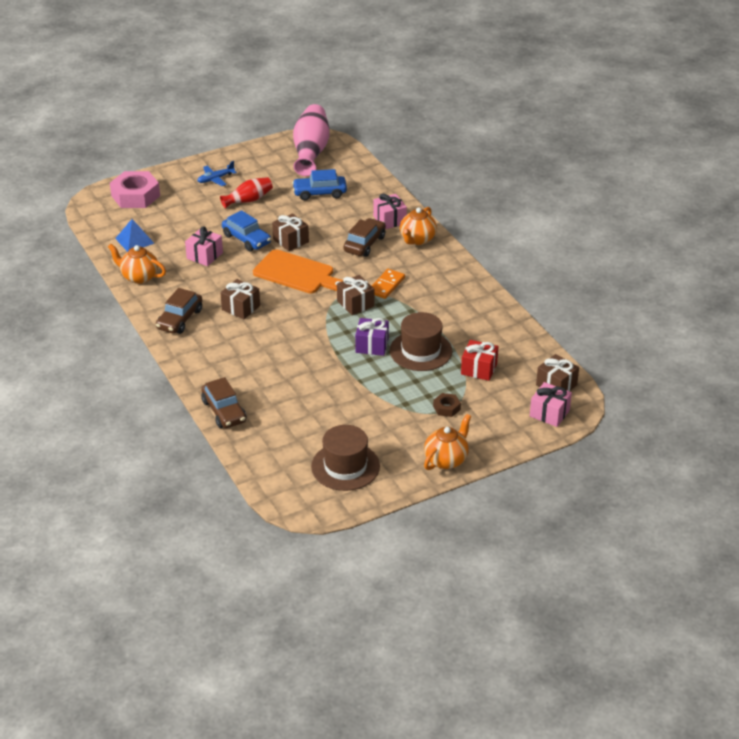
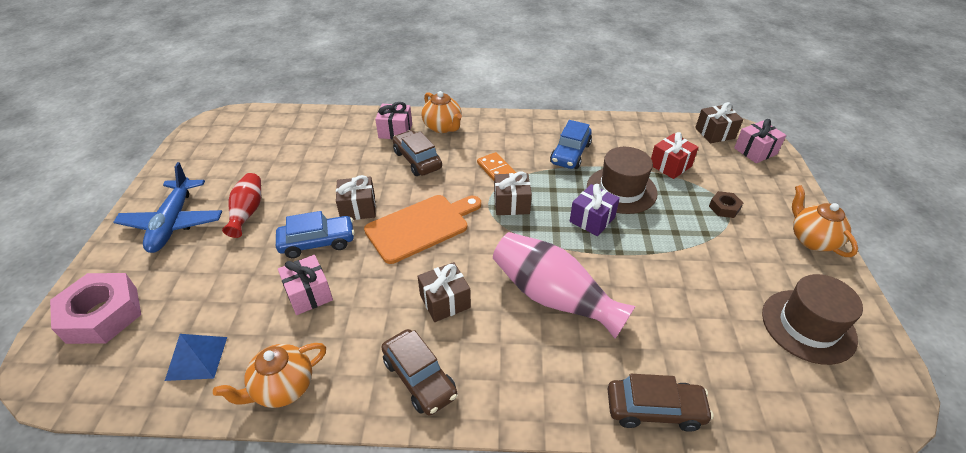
camera: 60 degrees left, 5 degrees up
(215, 179) = (173, 223): blue plane -> blue plane, size x1.81
(311, 152) = (225, 136): pink vase -> pink vase (554, 297)
(319, 193) = (300, 156): blue car -> blue car (570, 154)

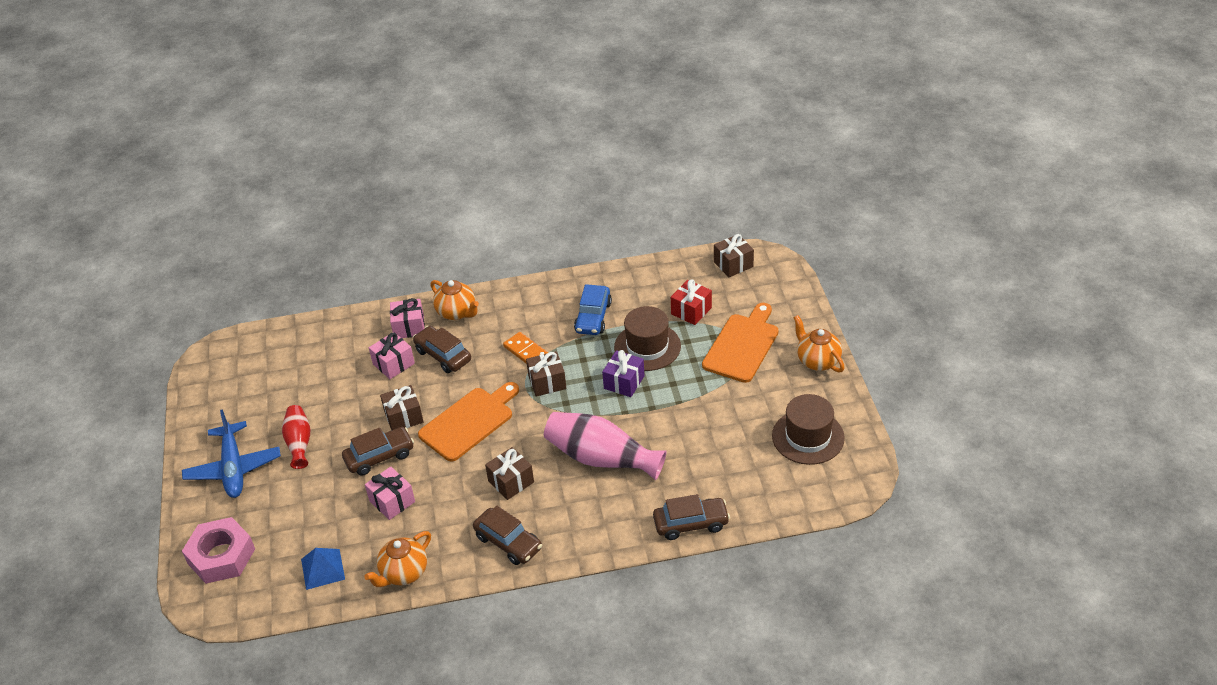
camera: 10 degrees left, 0 degrees up
(317, 242) = (379, 456): blue car -> brown car
(724, 208) = (742, 345): brown nut -> orange cutting board
(755, 151) = (772, 278): pink gift -> pink gift (393, 364)

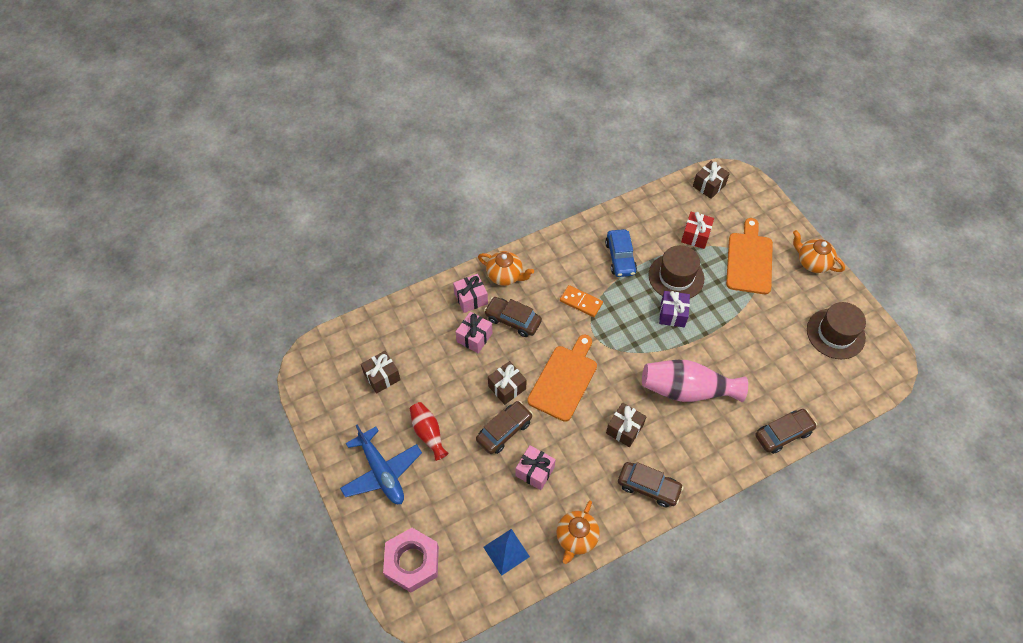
camera: 20 degrees left, 15 degrees up
(547, 382) = (611, 327): brown gift -> brown gift (382, 377)

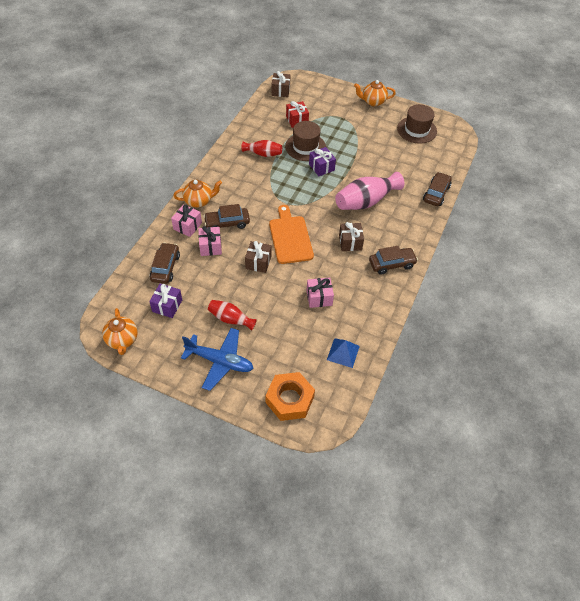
camera: 40 degrees left, 5 degrees down
(382, 377) = (167, 306): brown gift -> purple gift
(412, 562) = (289, 399): pink nut -> orange nut
(504, 431) = (279, 287): brown car -> brown car (165, 267)
(576, 538) = (377, 317): orange teapot -> orange teapot (122, 340)
(581, 302) = (261, 190): orange domino -> none
(620, 258) = (263, 154): blue car -> red vase
(749, 260) = (338, 117): orange cutting board -> none

